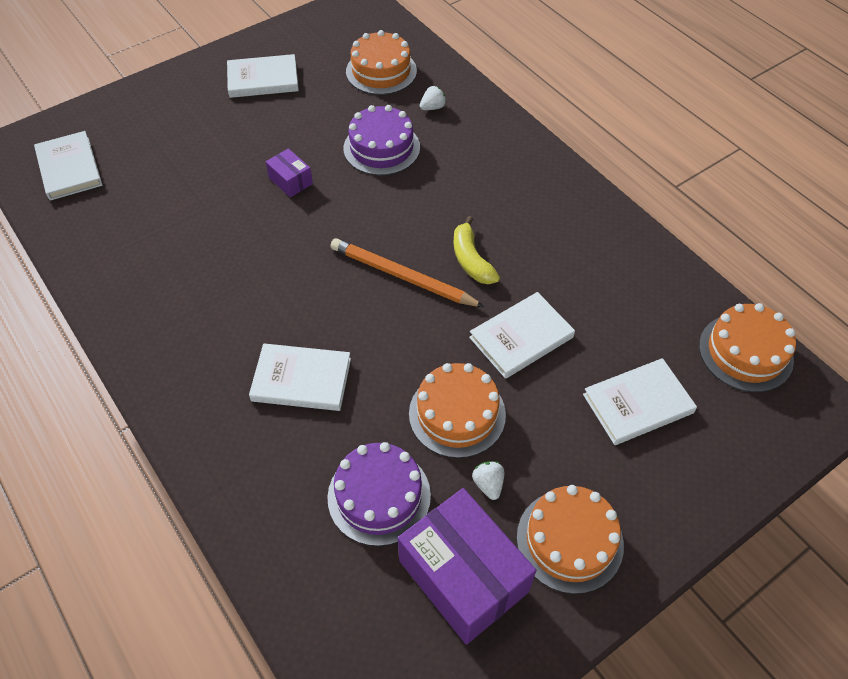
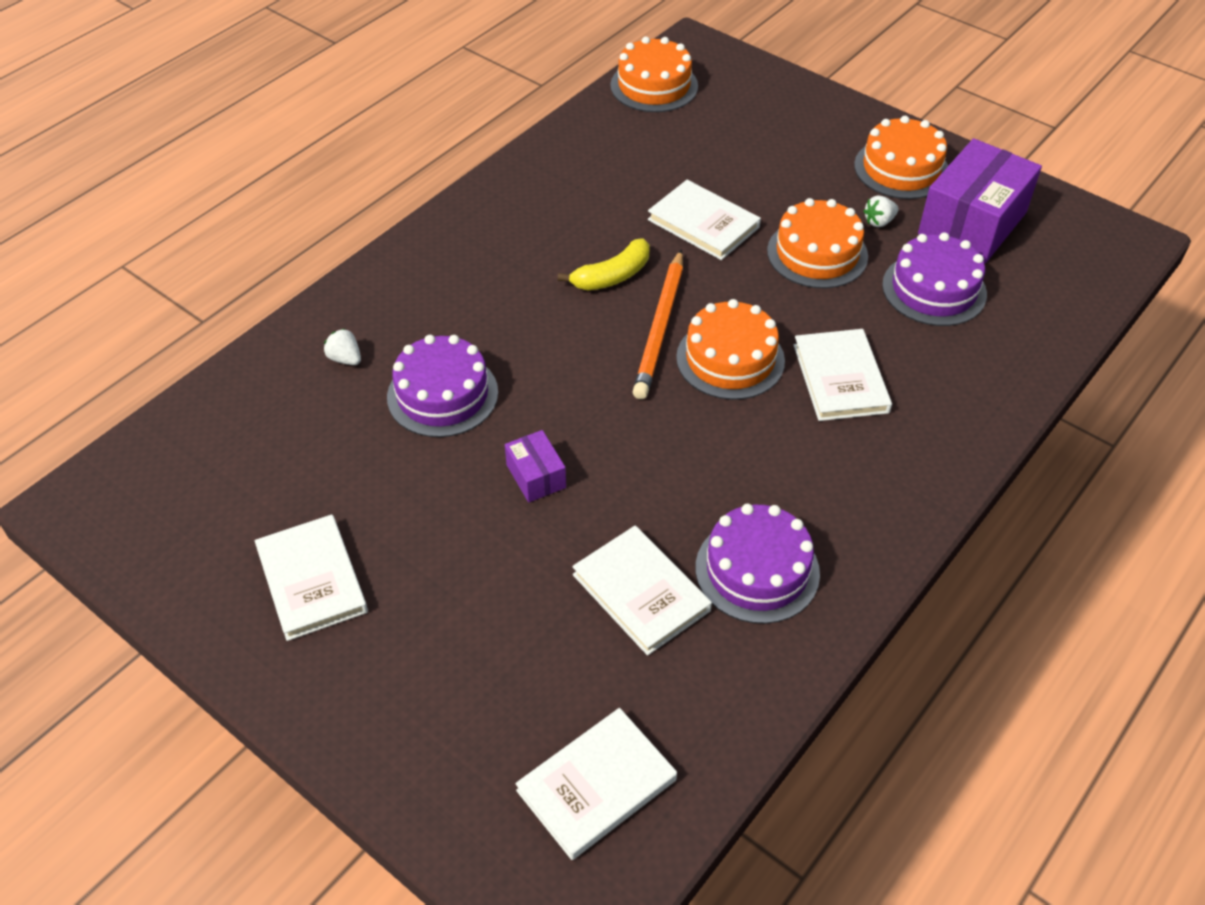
camera: 105 degrees left, 5 degrees down
(158, 274) = (757, 570): none -> purple cake
(290, 181) = (536, 476): purple box -> purple box turned 60 degrees counterclockwise
(381, 71) = (269, 433): orange cake -> orange cake (730, 359)
(637, 404) = (743, 143): white book -> white book (641, 592)

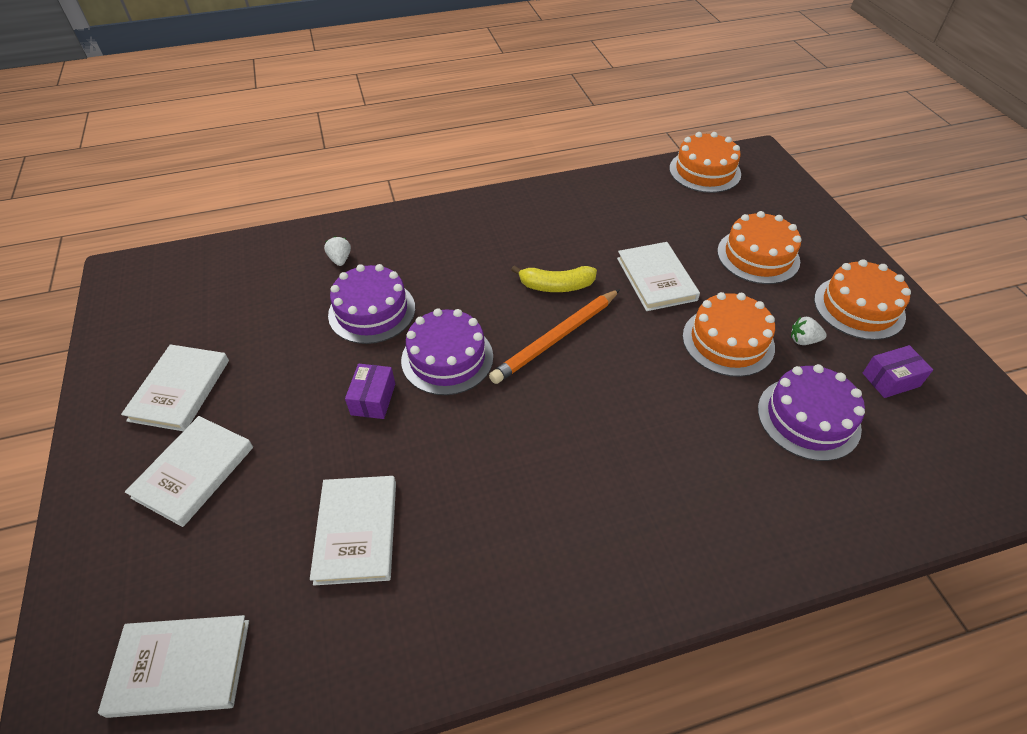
camera: 35 degrees right, 0 degrees up
(730, 359) = (586, 388): orange cake -> orange cake (758, 256)
(757, 570) = (454, 570): purple cake -> purple cake (447, 358)
(840, 378) = (661, 450): white book -> white book (194, 472)
(972, 223) = (890, 380): purple box -> purple box, size x0.47

